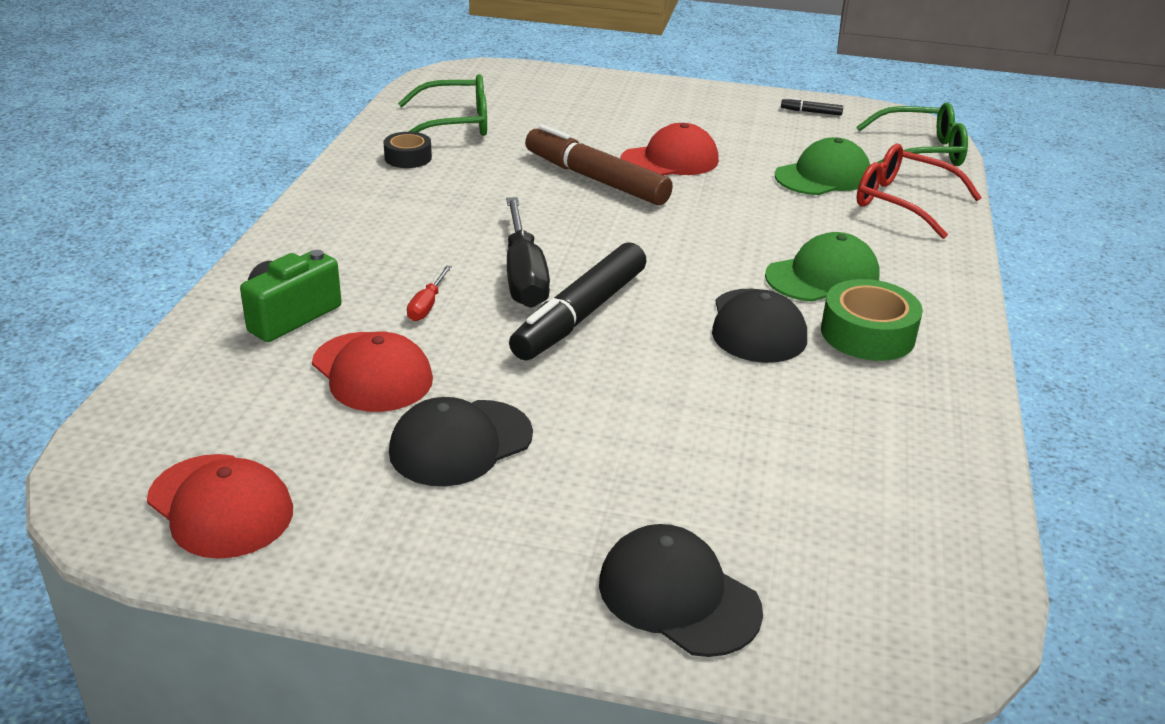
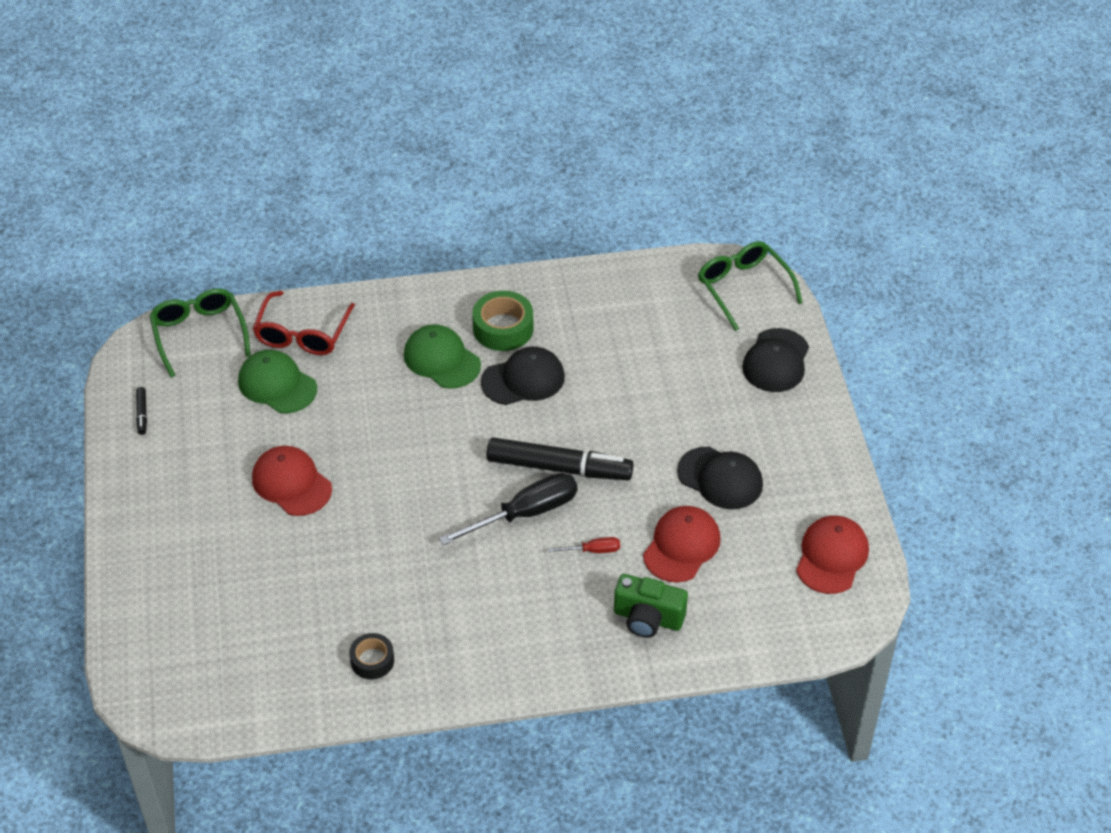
camera: 110 degrees left, 15 degrees up
(455, 123) = (283, 656): green glasses -> green glasses (743, 288)
(595, 179) = (352, 520): brown marker -> none

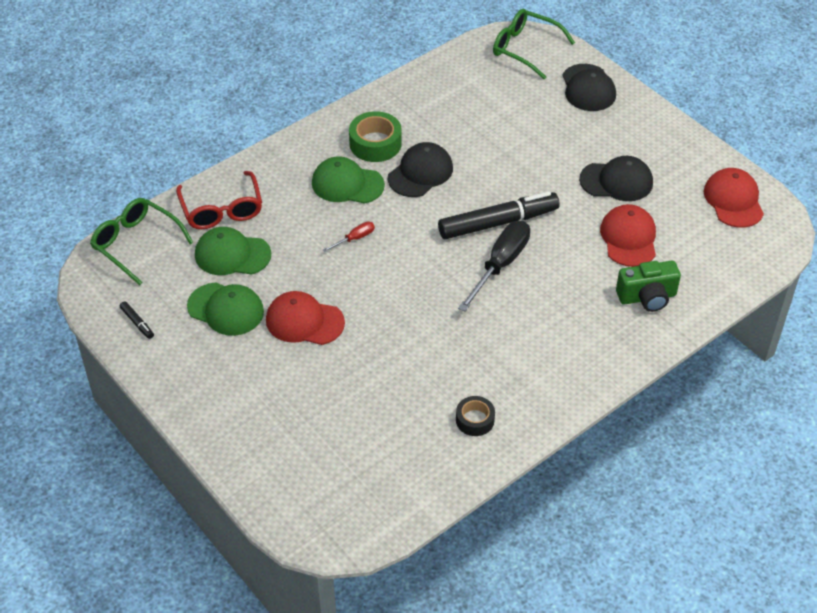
camera: 30 degrees left, 0 degrees up
(230, 437) = (226, 309): none -> green cap
(593, 550) = (570, 269): red screwdriver -> red screwdriver (354, 238)

